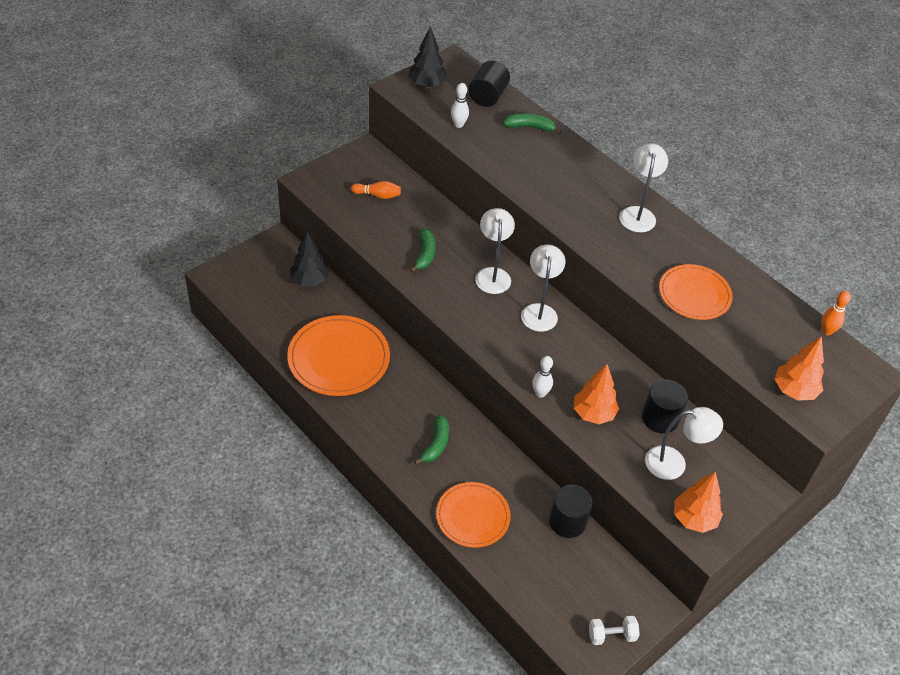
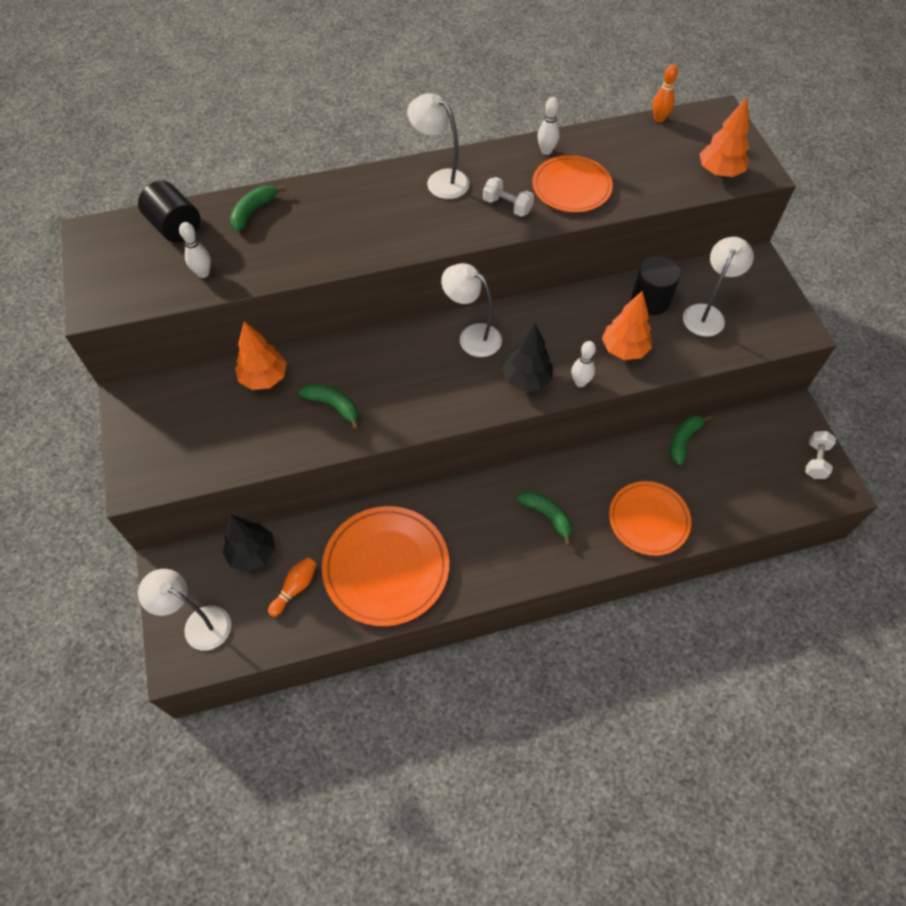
camera: 60 degrees left, 10 degrees up
(377, 195) = (211, 416): orange bowling pin -> orange bowling pin (295, 588)
(427, 85) = (111, 276): black tree -> black tree (526, 379)
(492, 274) = (399, 355): white lamp -> white lamp (199, 623)
(567, 521) = (683, 440): black cylinder -> green banana
(642, 261) = (507, 206): none -> white dumbbell
(694, 519) = (773, 328): orange tree -> orange tree (264, 378)
(722, 267) = (546, 151): none -> white bowling pin

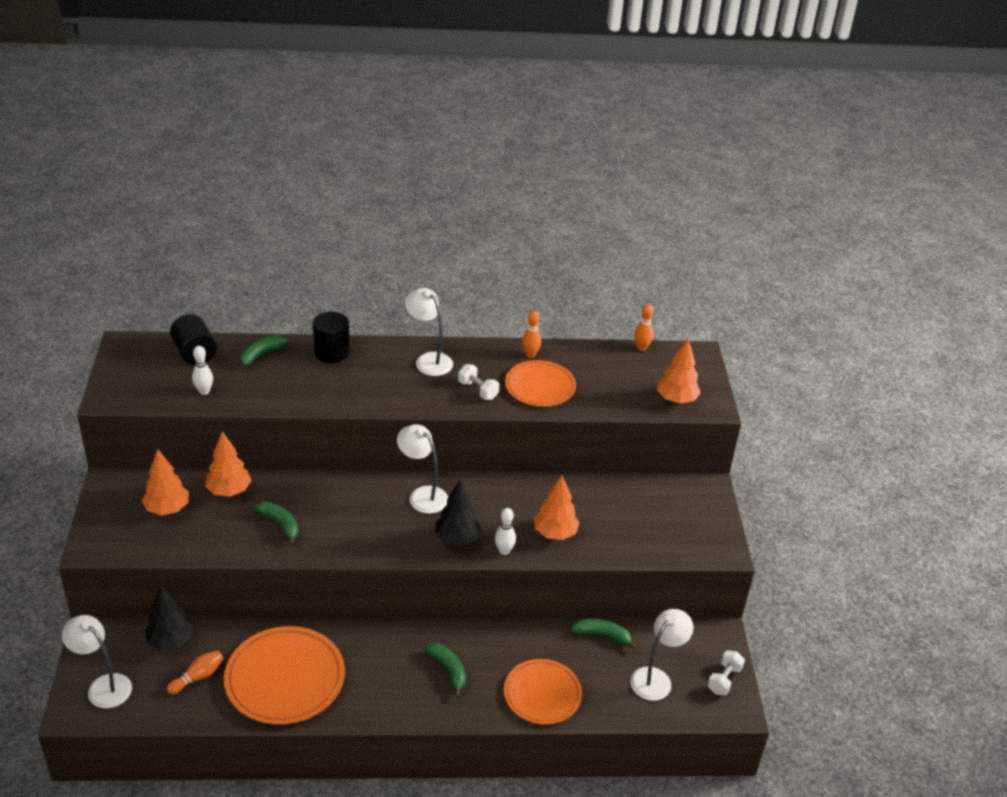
camera: 10 degrees right, 20 degrees down
(204, 416) = (167, 509): none -> orange tree
(546, 151) = (530, 354): white bowling pin -> orange bowling pin
(650, 300) = (596, 499): black cylinder -> black cylinder (332, 352)
(683, 440) = (602, 635): green banana -> green banana turned 60 degrees clockwise
(706, 313) = (643, 520): white lamp -> white lamp (656, 678)

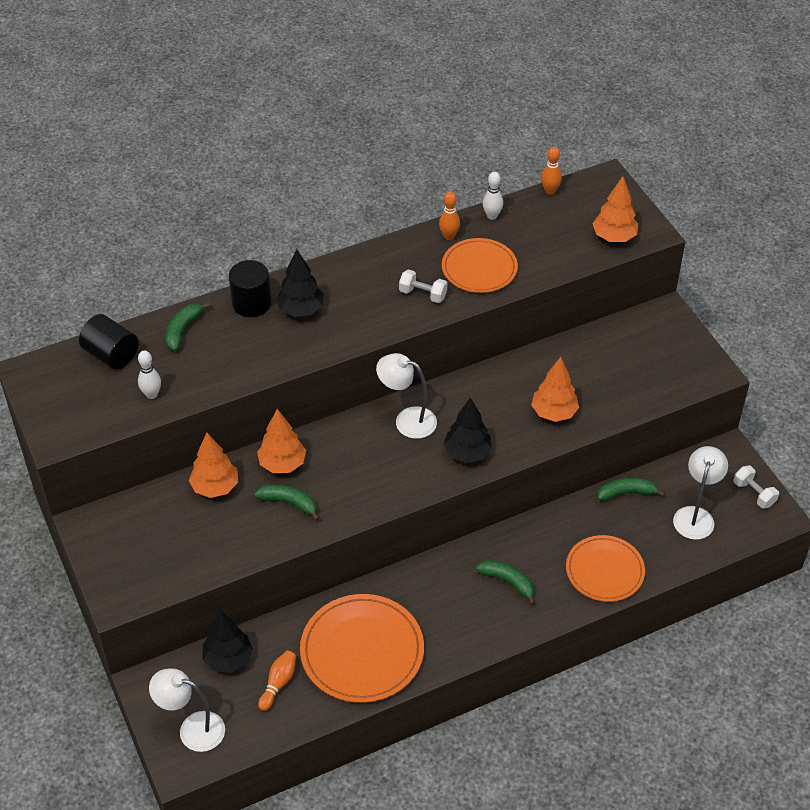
camera: 20 degrees left, 10 degrees up
(167, 509) = (166, 530): orange tree -> orange tree (282, 464)
(368, 369) = (301, 310): none -> black tree
(429, 360) = (354, 277): white lamp -> none
(504, 551) = (518, 448): white bowling pin -> white bowling pin (492, 216)
(724, 680) = (754, 493): white dumbbell -> white dumbbell turned 45 degrees counterclockwise

